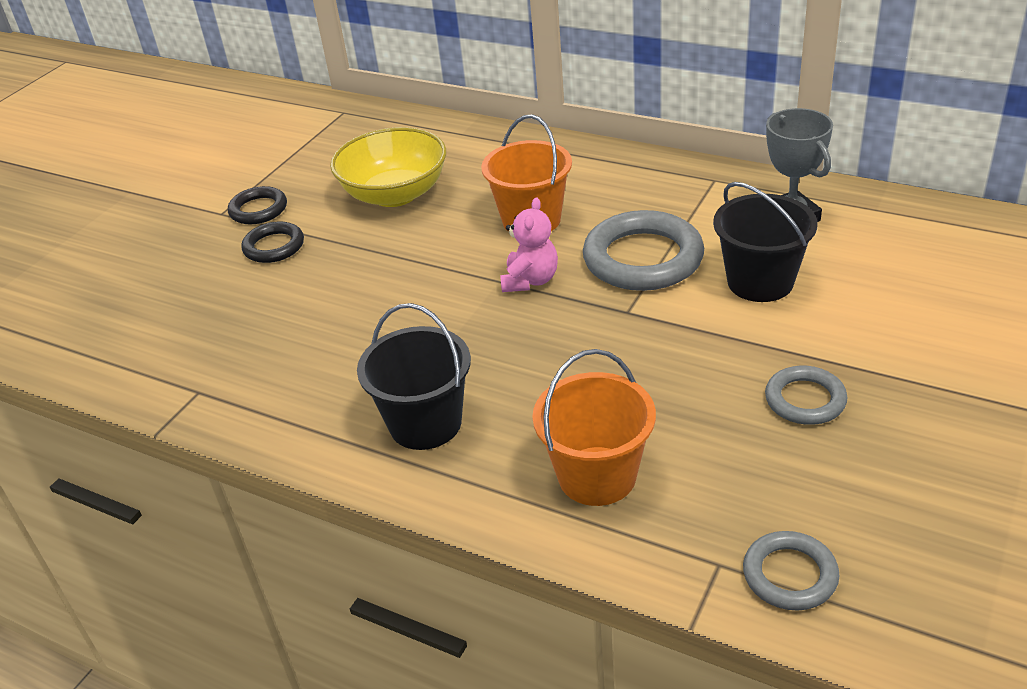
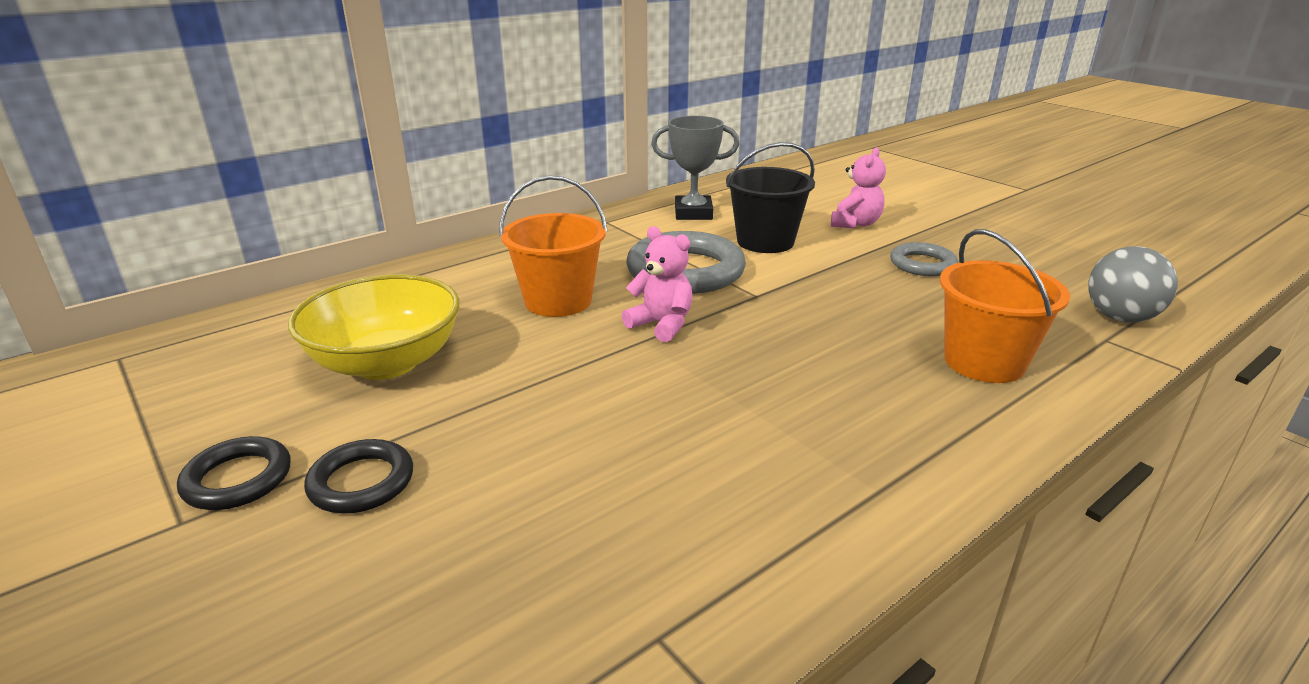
camera: 70 degrees left, 10 degrees down
(425, 423) = (860, 437): black bucket -> none
(790, 575) = (1120, 318): grey ring -> grey ball
(881, 328) = (855, 224): none -> pink teddy bear

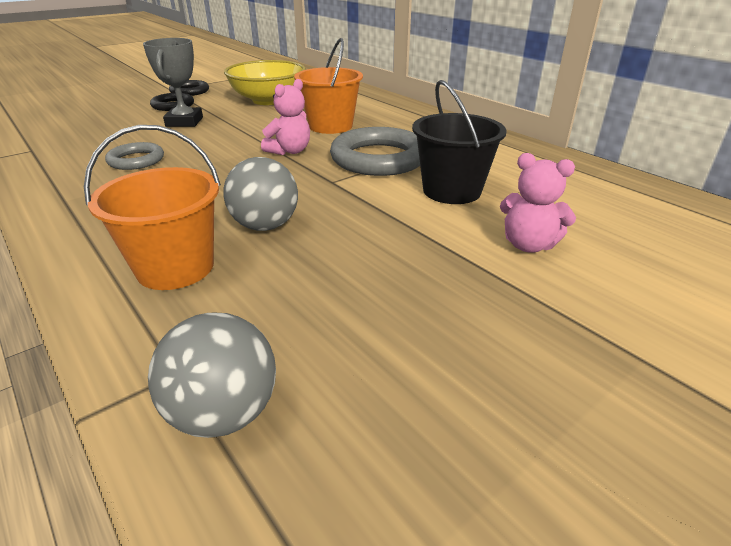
camera: 90 degrees right, 5 degrees up
(693, 213) = (515, 163): grey trophy -> grey trophy (184, 122)
(878, 324) = (265, 226): none -> grey ball
(922, 264) = (405, 273): grey ring -> grey ring (136, 160)

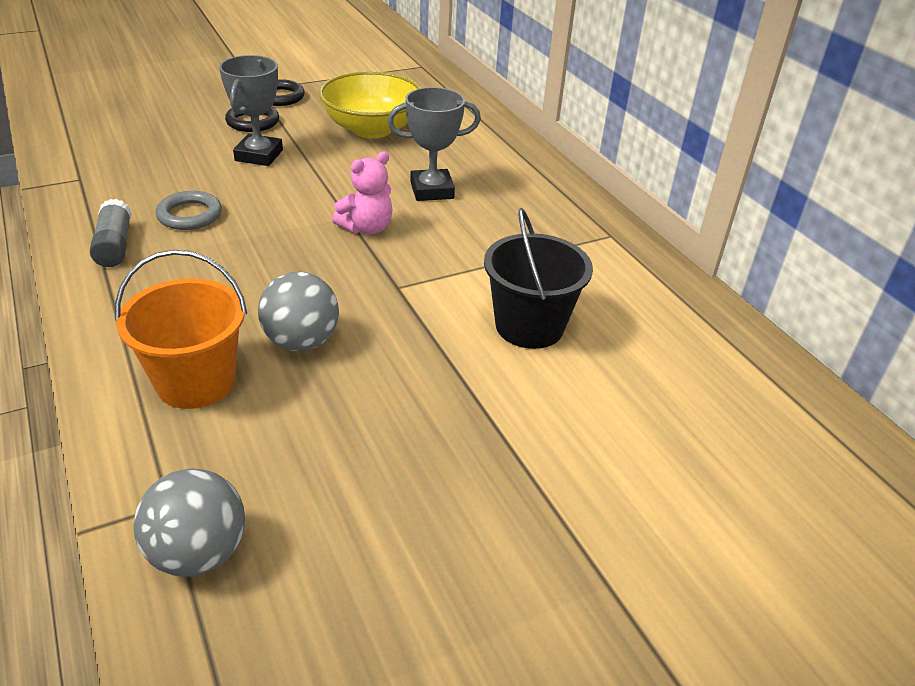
camera: 10 degrees right, 5 degrees up
(72, 186) = (114, 245): none -> grey glue stick
(330, 126) = (432, 190): orange bucket -> grey trophy
(379, 158) = (467, 258): grey ring -> none
(528, 245) = (574, 422): pink teddy bear -> none

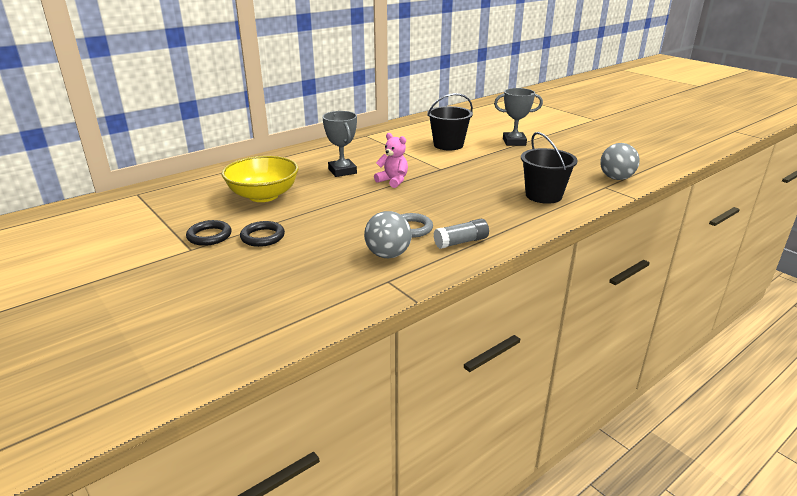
camera: 100 degrees left, 10 degrees down
(196, 381) = (543, 195): orange bucket -> black bucket
(259, 155) = (319, 224): grey trophy -> grey trophy (514, 142)
(301, 341) = (497, 181): grey ball -> grey ball (388, 255)

